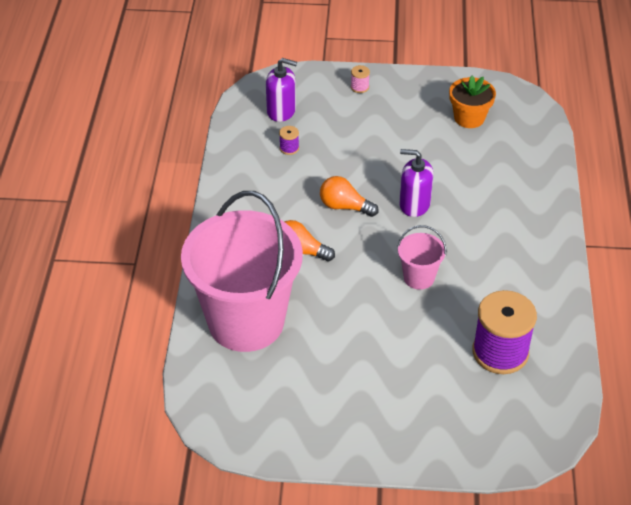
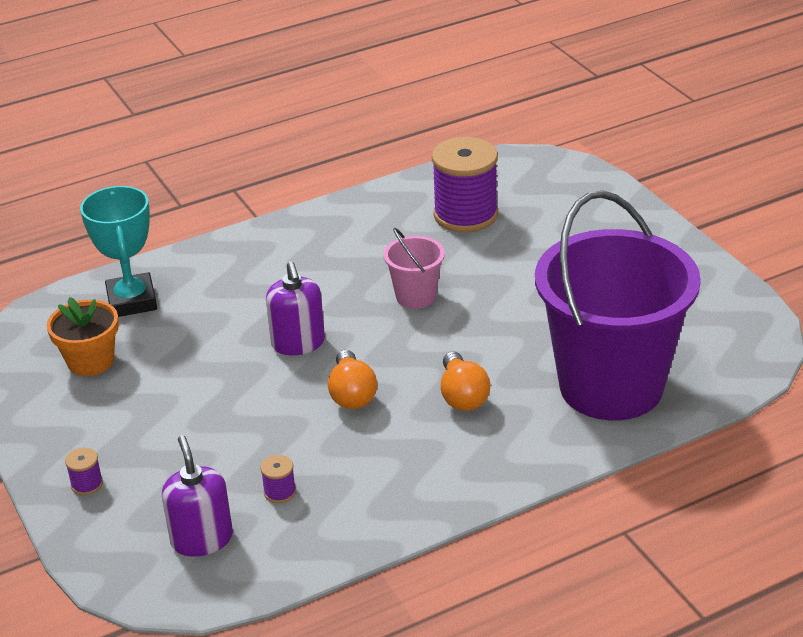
camera: 120 degrees left, 10 degrees down
(246, 322) = (611, 386): pink bucket -> purple bucket
(359, 87) = (87, 484): pink spool -> purple spool
(520, 152) = (132, 301): none -> turquoise trophy

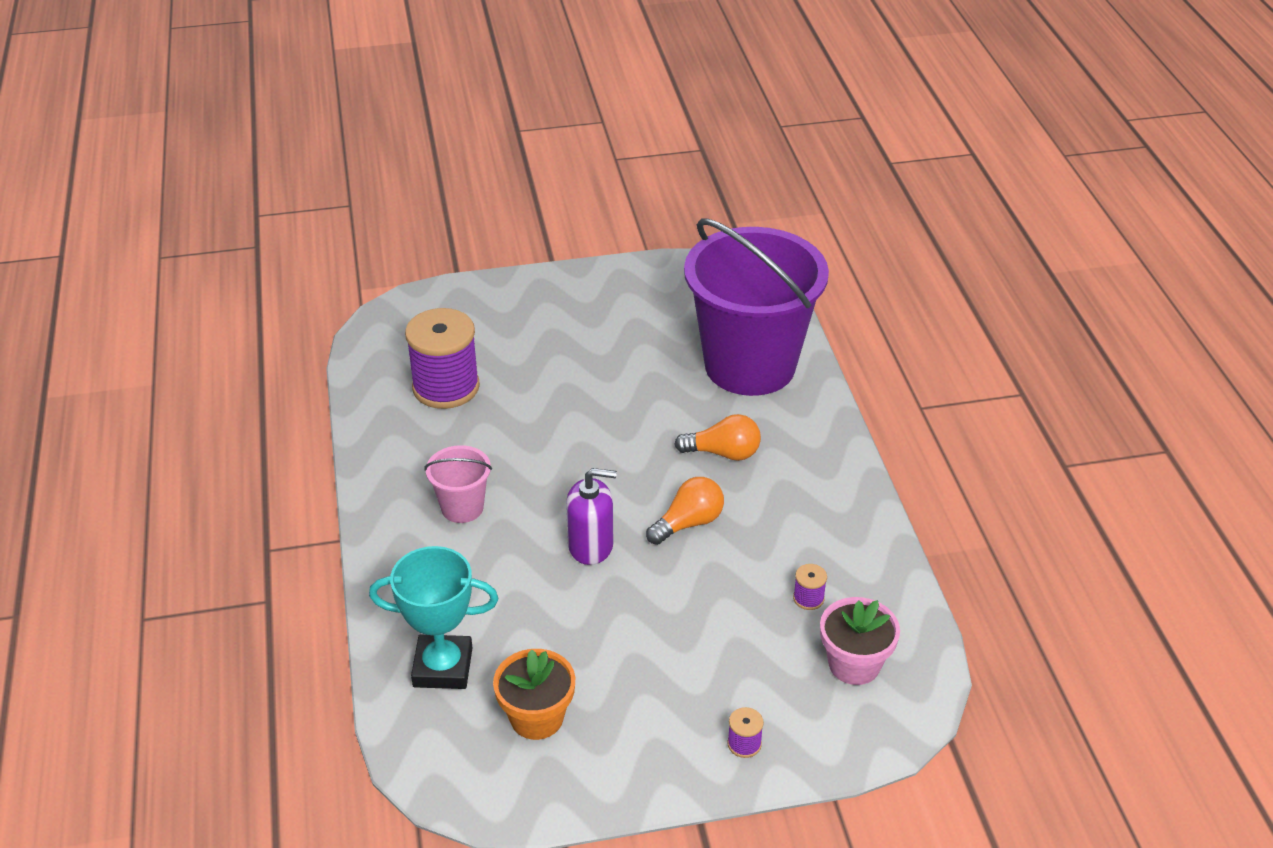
camera: 75 degrees left, 5 degrees up
(202, 539) = (854, 664): purple soap dispenser -> pink flower pot
(352, 394) = (688, 523): orange light bulb -> orange light bulb turned 45 degrees counterclockwise
(416, 296) = (560, 449): pink bucket -> pink bucket (462, 507)

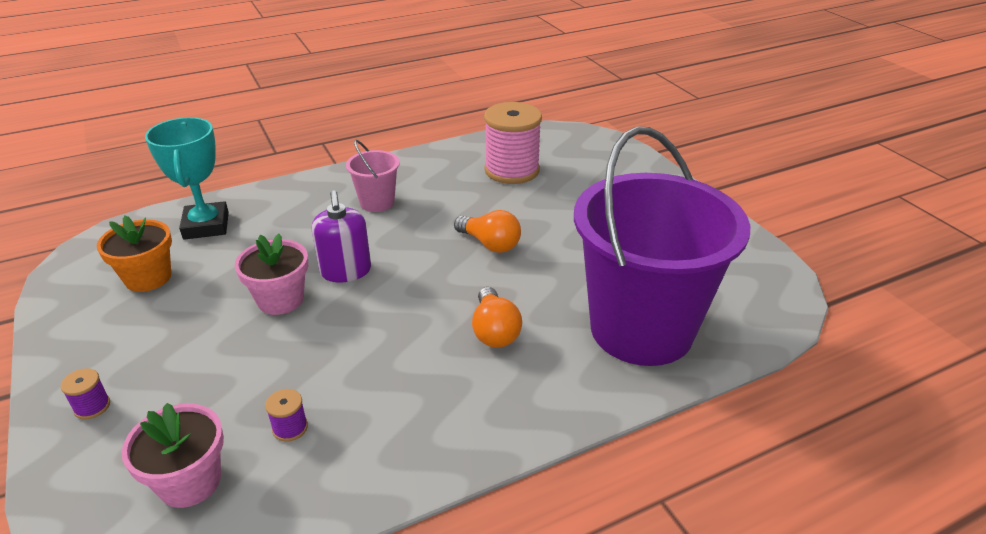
camera: 75 degrees right, 5 degrees down
(446, 387) = (512, 170): purple spool -> pink spool
(622, 600) = (280, 299): none -> pink flower pot
(688, 523) = (386, 323): orange light bulb -> orange light bulb (490, 244)

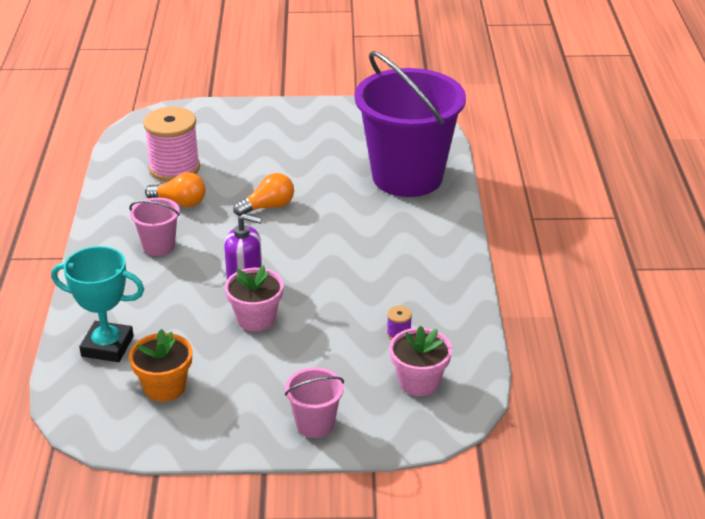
camera: 65 degrees left, 0 degrees up
(92, 406) = (315, 424): purple spool -> pink bucket
(494, 331) = (367, 231): orange light bulb -> orange light bulb (180, 202)

